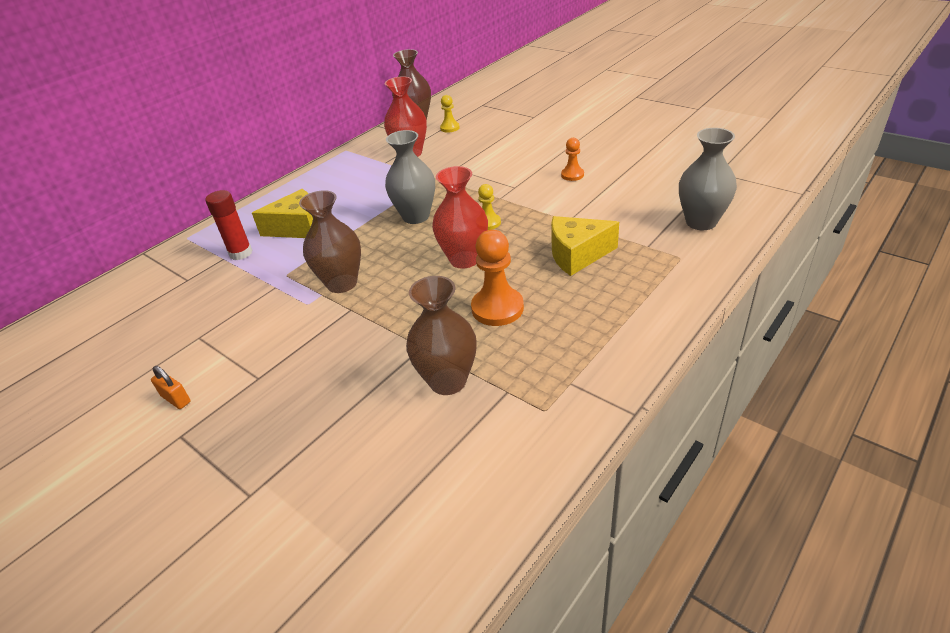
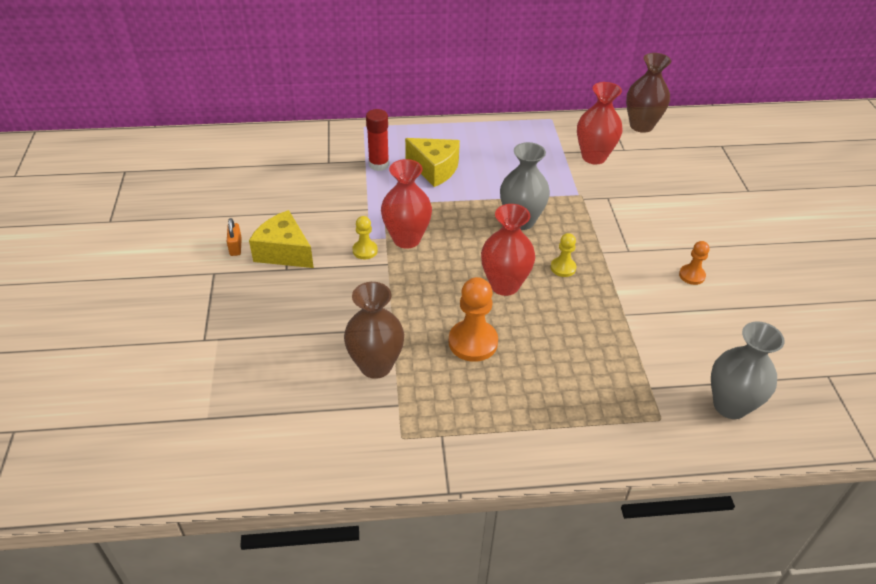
camera: 40 degrees right, 5 degrees up
(342, 283) = (406, 239): brown vase -> red vase
(450, 128) = (659, 152): yellow pawn -> yellow pawn (365, 250)
(577, 255) = (586, 349): yellow cheese -> yellow cheese (284, 252)

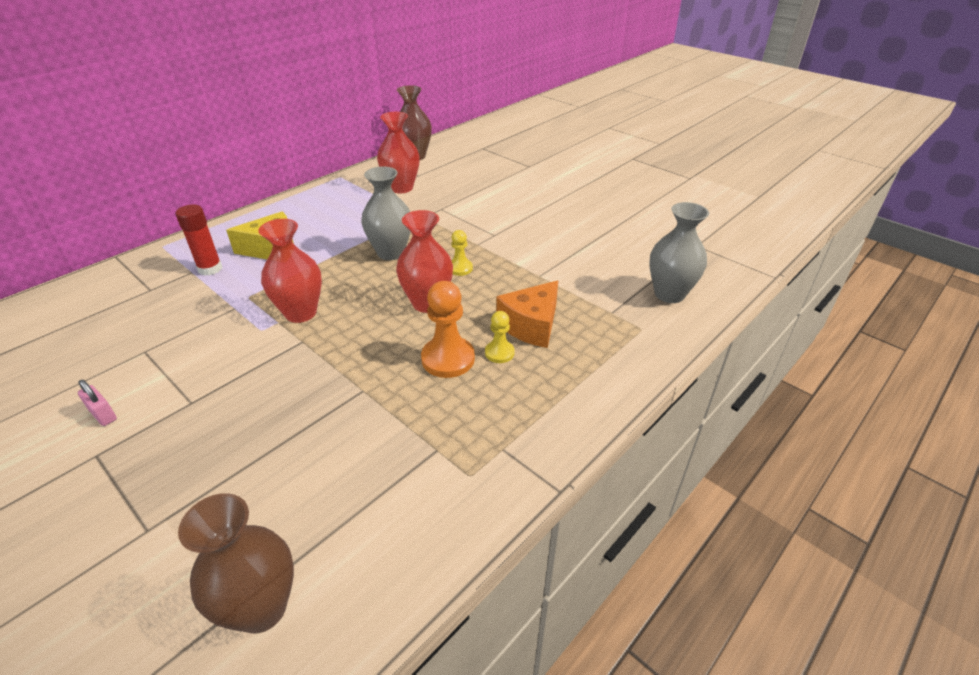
camera: 40 degrees left, 5 degrees down
(235, 247) = (103, 414): orange padlock -> pink padlock
(284, 252) = (173, 388): yellow cheese -> none
(365, 250) = (267, 342): yellow pawn -> yellow pawn (499, 353)
(376, 366) = (379, 431): brown vase -> brown vase (261, 608)
(566, 355) = (531, 325): none -> orange cheese
(692, 275) = (553, 229): orange pawn -> none

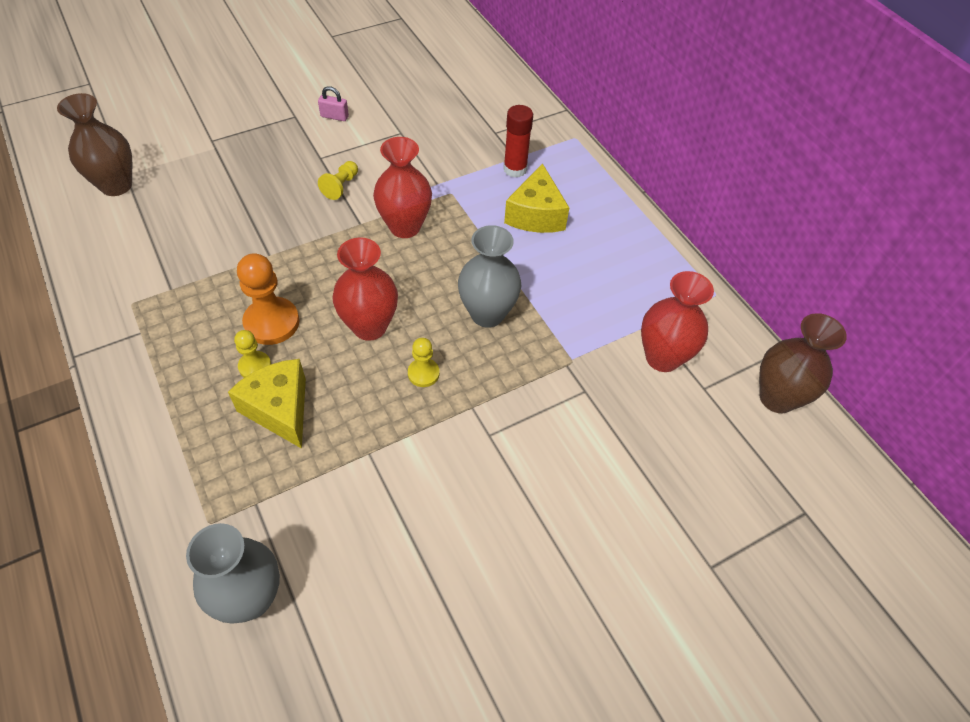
camera: 105 degrees right, 15 degrees up
(103, 414) = (334, 116): pink padlock -> pink padlock turned 45 degrees clockwise
(244, 370) = (341, 186): none -> yellow pawn
(531, 325) = (280, 409): orange cheese -> yellow cheese

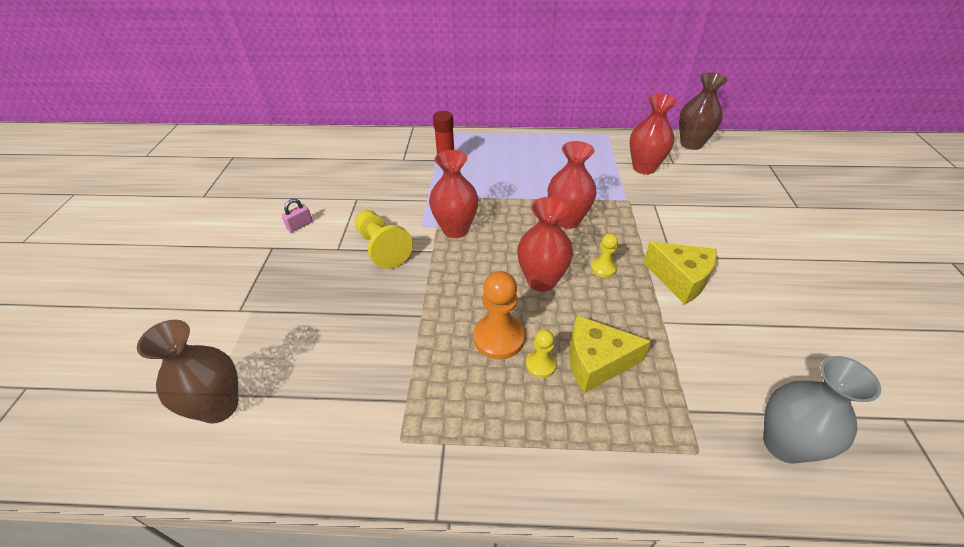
camera: 55 degrees left, 10 degrees down
(341, 186) = (382, 248): yellow pawn -> yellow pawn, size x1.77
(487, 314) = (567, 220): grey vase -> red vase
(536, 215) = (495, 170): yellow cheese -> yellow cheese (680, 279)

